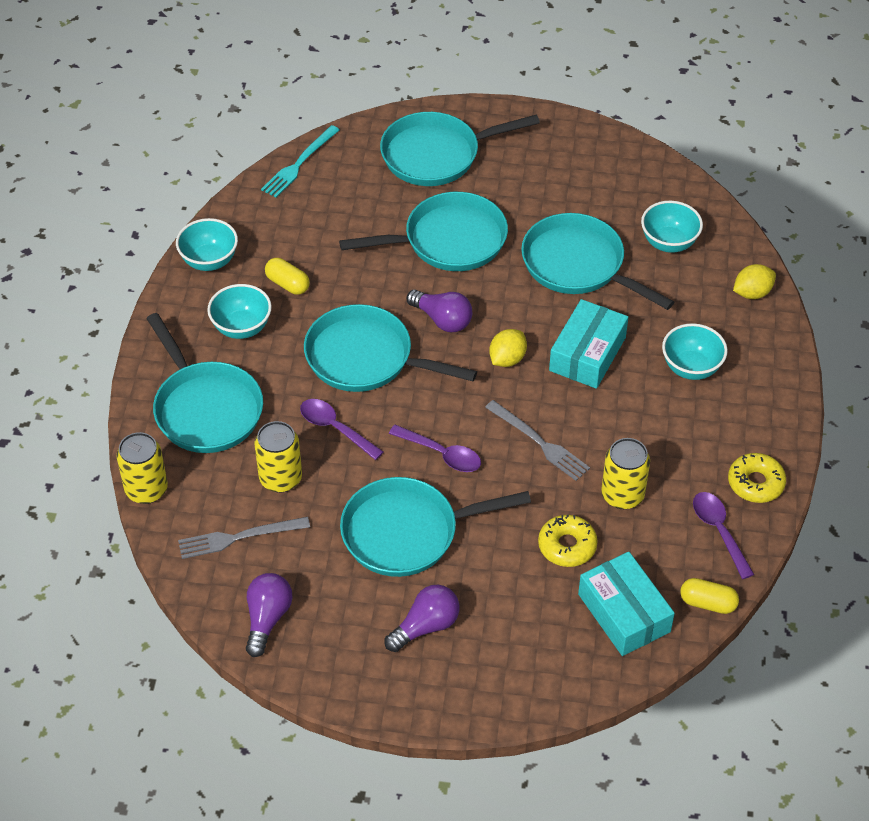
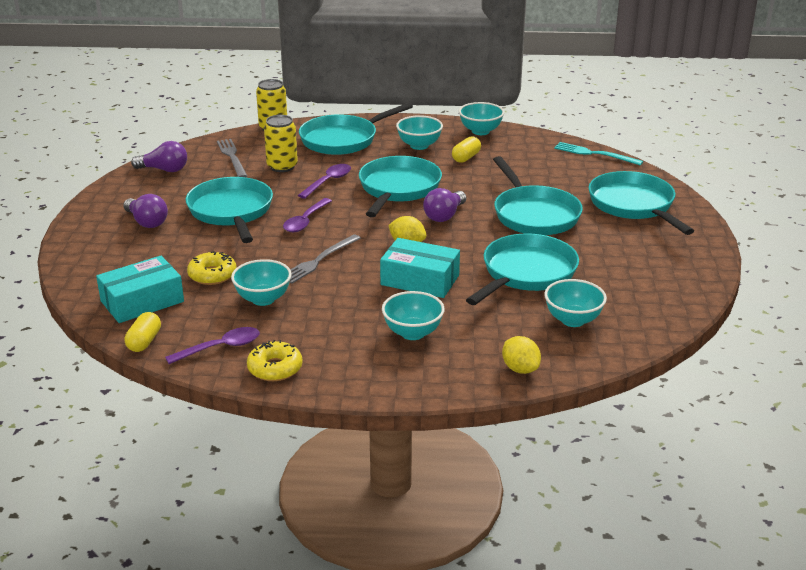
camera: 85 degrees right, 20 degrees down
(622, 495) = (263, 299): yellow can -> turquoise bowl

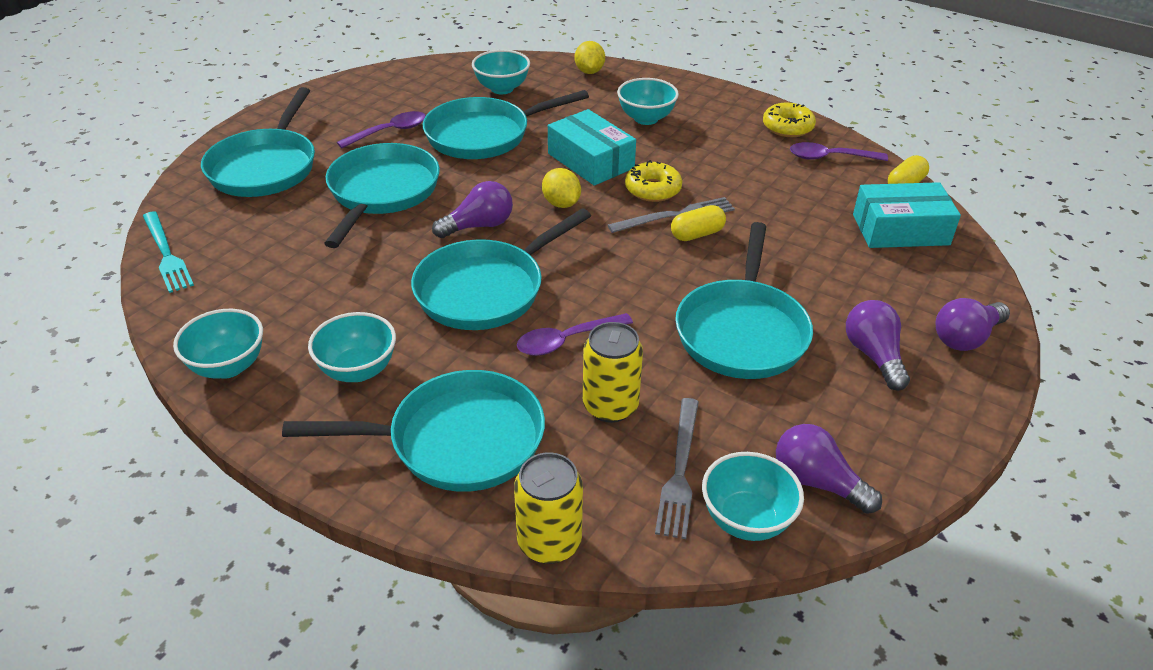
camera: 150 degrees left, 10 degrees up
(88, 246) = (965, 338): none -> purple light bulb
(212, 275) = (809, 237): yellow donut -> yellow donut (653, 189)
(263, 299) = (765, 191): turquoise bowl -> turquoise bowl (746, 520)
(305, 221) = (652, 277): purple spoon -> purple spoon (389, 132)
(466, 157) = (329, 314): yellow capsule -> yellow capsule (697, 234)

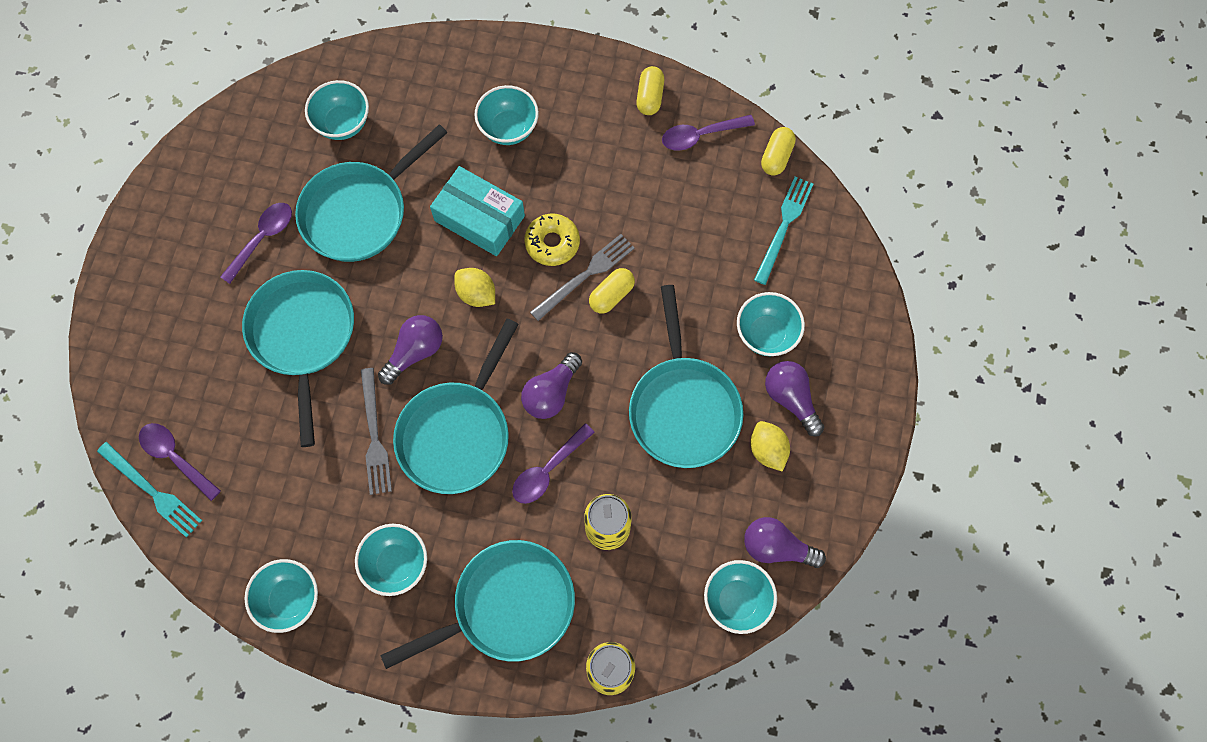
camera: 20 degrees left, 30 degrees up
(206, 238) = (175, 457): none -> purple spoon
(265, 167) = (169, 337): turquoise pan -> none
(589, 71) = (421, 61): yellow lemon -> yellow lemon (767, 450)
(680, 471) = (678, 573): grey fork -> grey fork (374, 435)
(787, 127) = (649, 97): yellow donut -> yellow capsule
(858, 299) = (766, 334): none -> turquoise bowl
(900, 230) = (784, 226): turquoise box -> turquoise fork
(965, 338) = (857, 352): purple light bulb -> purple light bulb (551, 393)

